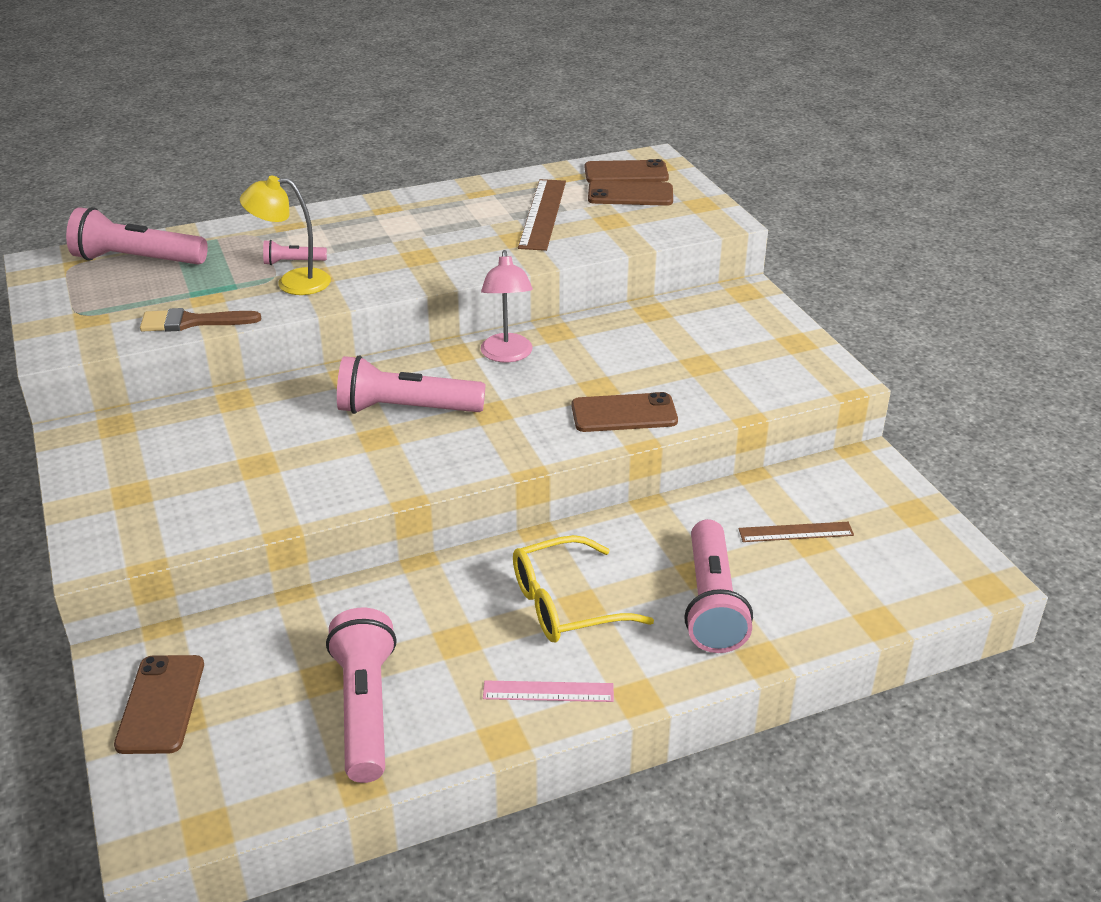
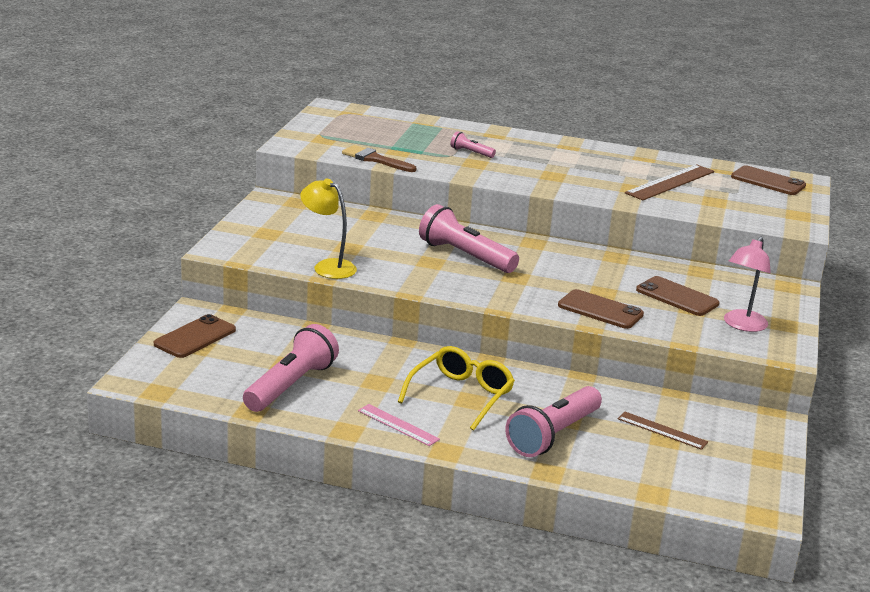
camera: 35 degrees right, 10 degrees down
(137, 260) = (383, 122): pink flashlight -> none
(292, 282) = (457, 161): yellow lamp -> yellow lamp (328, 266)
(507, 355) = (565, 256): pink lamp -> pink lamp (742, 325)
(565, 604) = (461, 395): yellow glasses -> yellow glasses turned 105 degrees clockwise
(630, 194) = (751, 193): brown phone -> brown phone (677, 297)

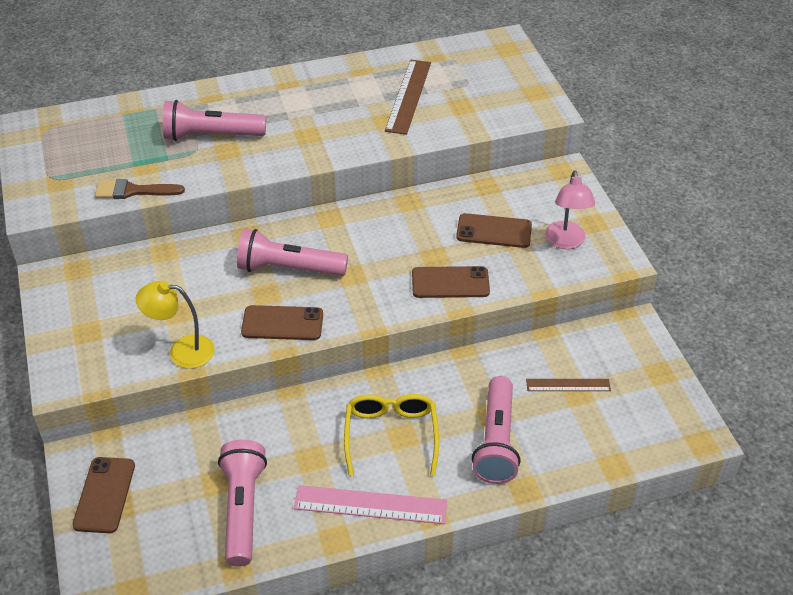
camera: 30 degrees left, 20 degrees up
(398, 425) = (370, 505): pink ruler -> pink ruler, size x1.66
(471, 152) = (211, 136): pink flashlight -> pink flashlight, size x2.11
(768, 181) = (480, 55): brown phone -> brown phone (282, 323)

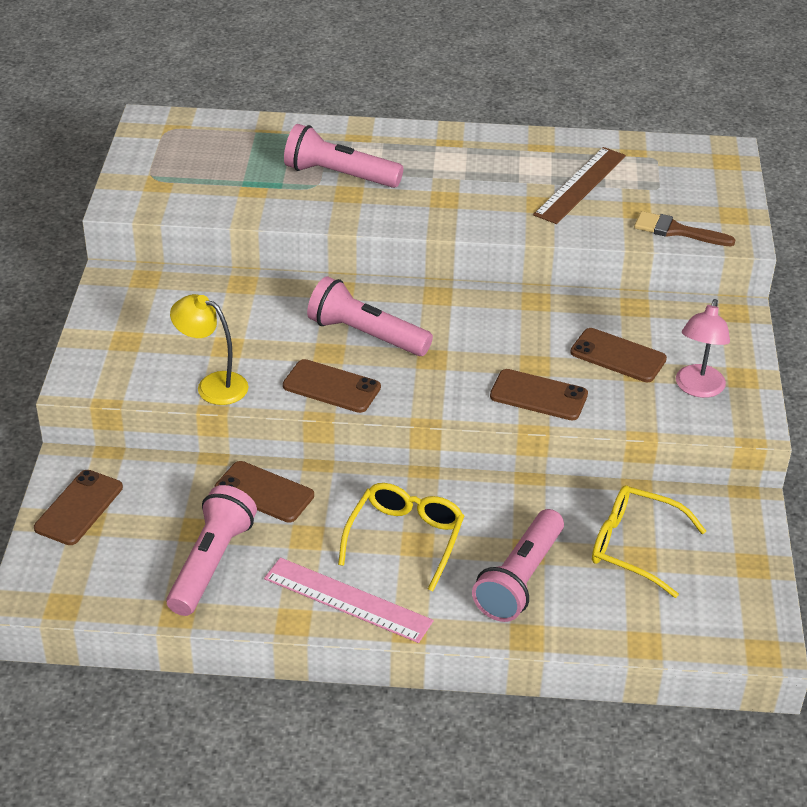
camera: 20 degrees right, 5 degrees down
(133, 191) = (229, 210): brown brush -> brown brush (677, 231)
(257, 430) = (264, 492): none -> brown phone
(568, 385) = (634, 546): brown ruler -> yellow glasses

